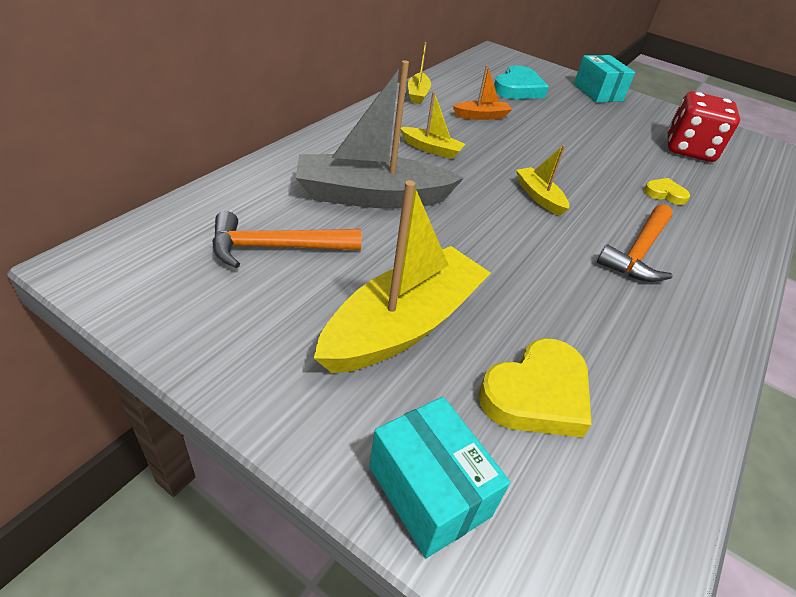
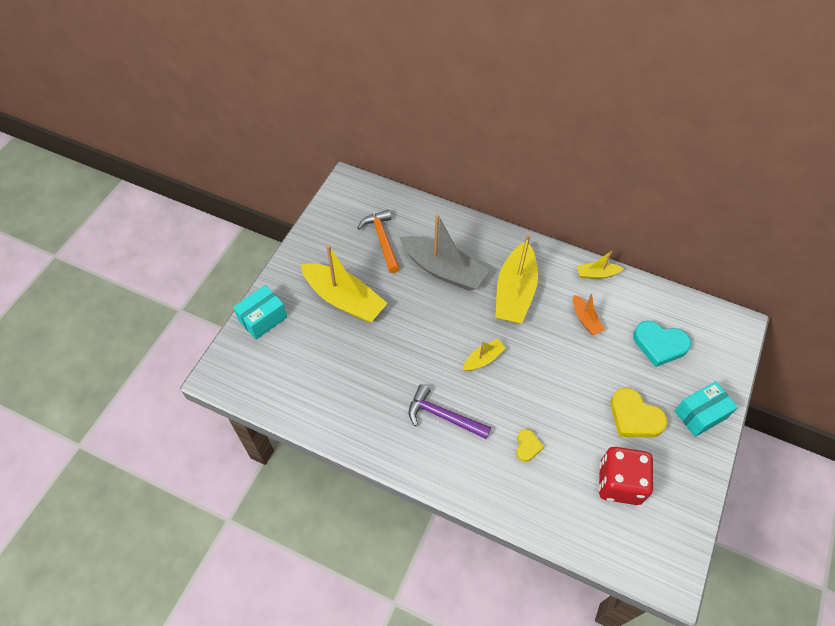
camera: 85 degrees right, 15 degrees up
(372, 196) = (443, 270): grey boat -> grey boat turned 135 degrees clockwise
(431, 149) = (515, 292): yellow boat -> yellow boat, size x2.06
(537, 394) = (315, 355): yellow heart -> yellow heart (634, 417)
(638, 252) = (443, 416): orange hammer -> purple hammer

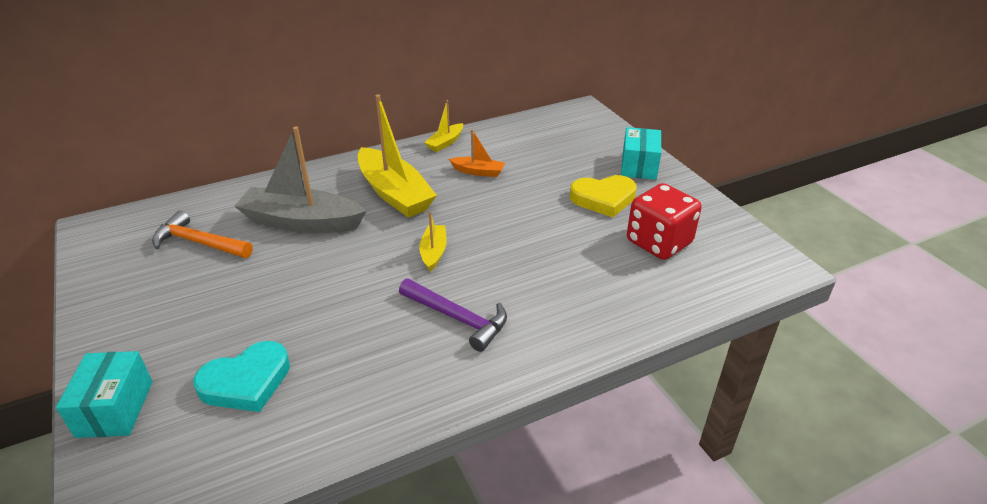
camera: 50 degrees left, 20 degrees down
(344, 299) = (214, 314): yellow boat -> none
(443, 270) = (302, 222): grey boat -> grey boat turned 150 degrees counterclockwise
(443, 416) = (458, 318): purple hammer -> purple hammer turned 120 degrees counterclockwise
(527, 446) = (561, 278): yellow heart -> none
(659, 345) = (552, 150): turquoise heart -> turquoise heart (246, 382)

